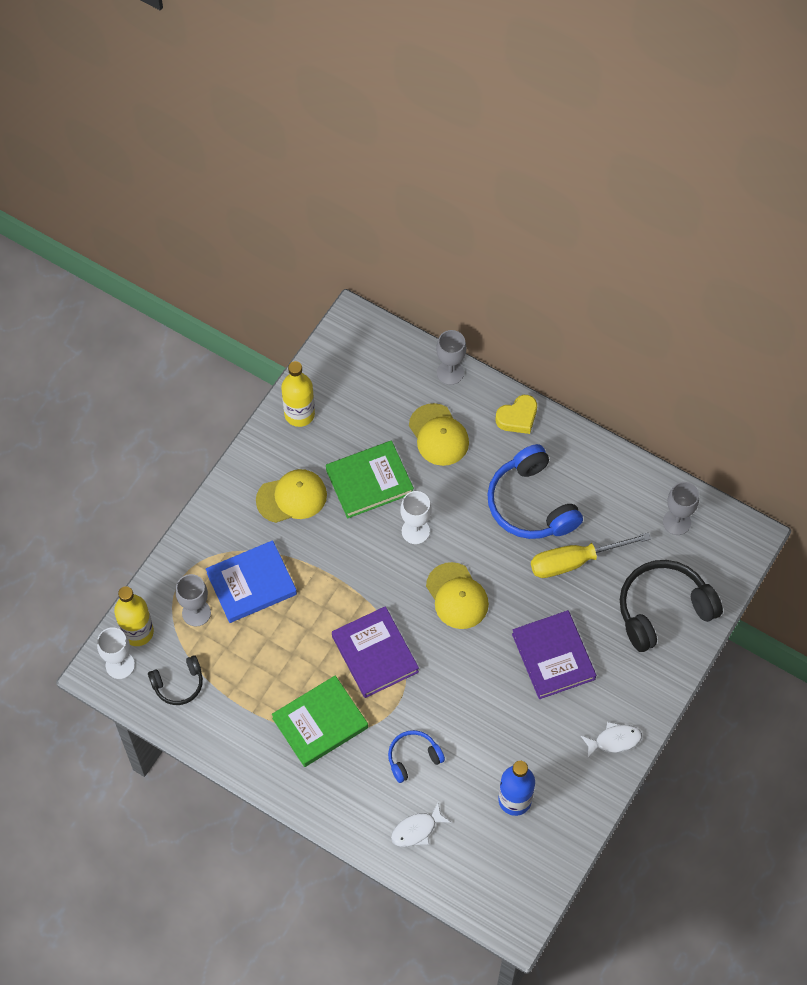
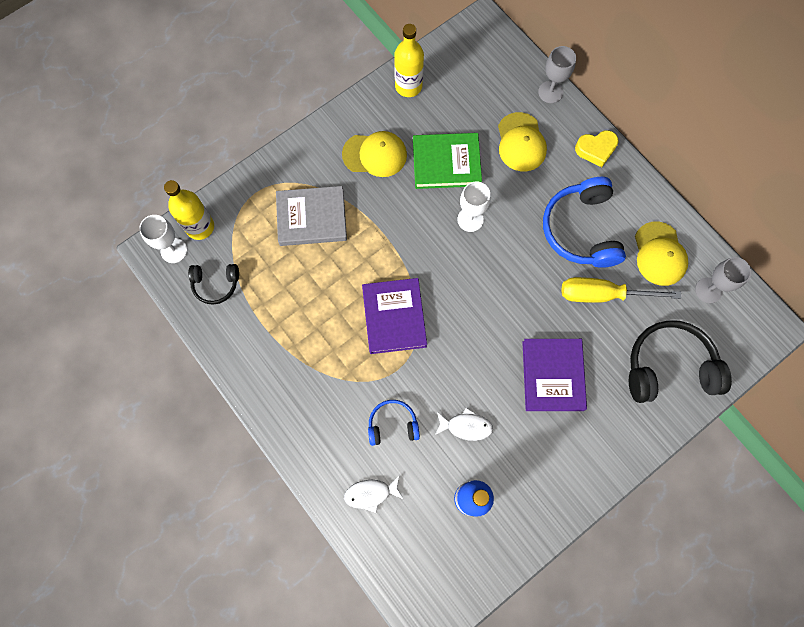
camera: 20 degrees right, 10 degrees up
(196, 613) = (255, 227): grey goblet -> none
(251, 584) = (312, 218): blue book -> grey book
(320, 723) = (323, 362): green book -> none
(457, 596) = (485, 290): yellow cap -> yellow cap (659, 254)
(614, 740) = (581, 475): white fish -> white fish (466, 426)

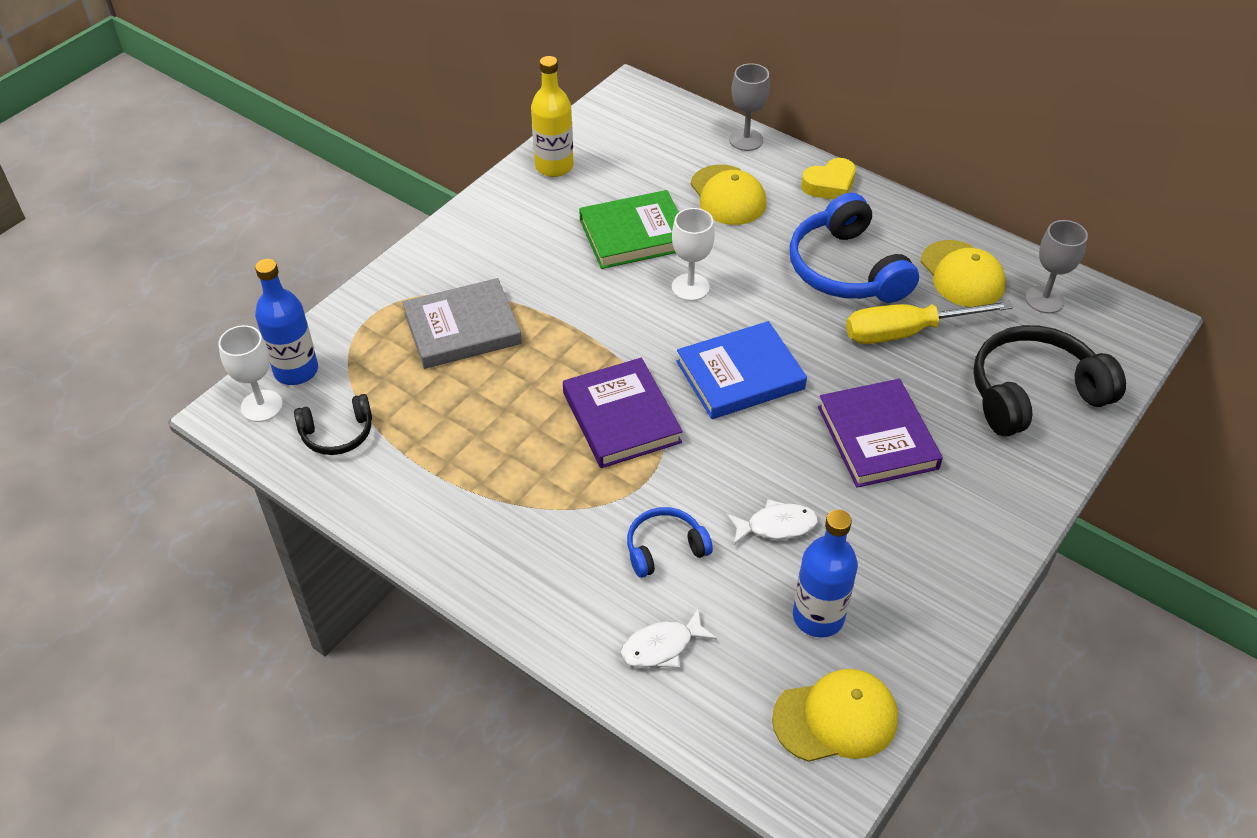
camera: 15 degrees left, 25 degrees down
(200, 227) = (296, 370): yellow bottle -> blue bottle
(375, 155) = (531, 244): yellow cap -> yellow cap (836, 718)
(480, 302) = (740, 375): none -> blue book

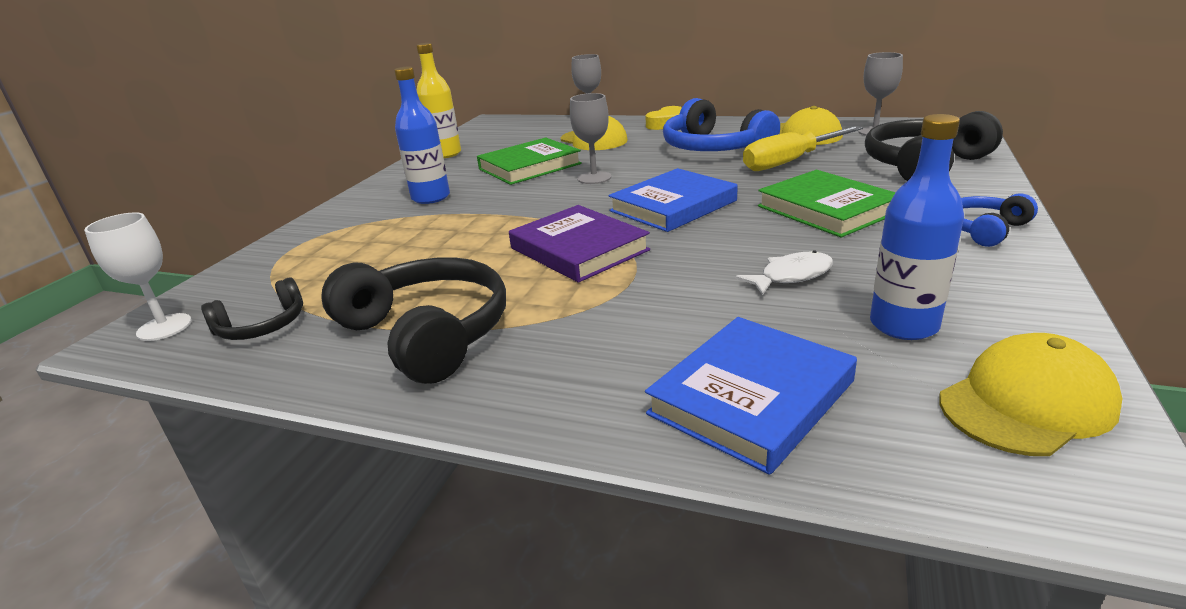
camera: 15 degrees left, 20 degrees down
(296, 370) = (209, 295): blue bottle -> blue bottle (431, 197)
(462, 328) = (391, 236): grey book -> none
(462, 492) = (427, 333): none -> black headphones
(662, 647) = (751, 397): white fish -> blue book
(665, 548) = (688, 318): blue headphones -> blue headphones (984, 230)
(690, 287) = (594, 178): white goblet -> grey goblet
(877, 437) = (827, 209): purple book -> green book

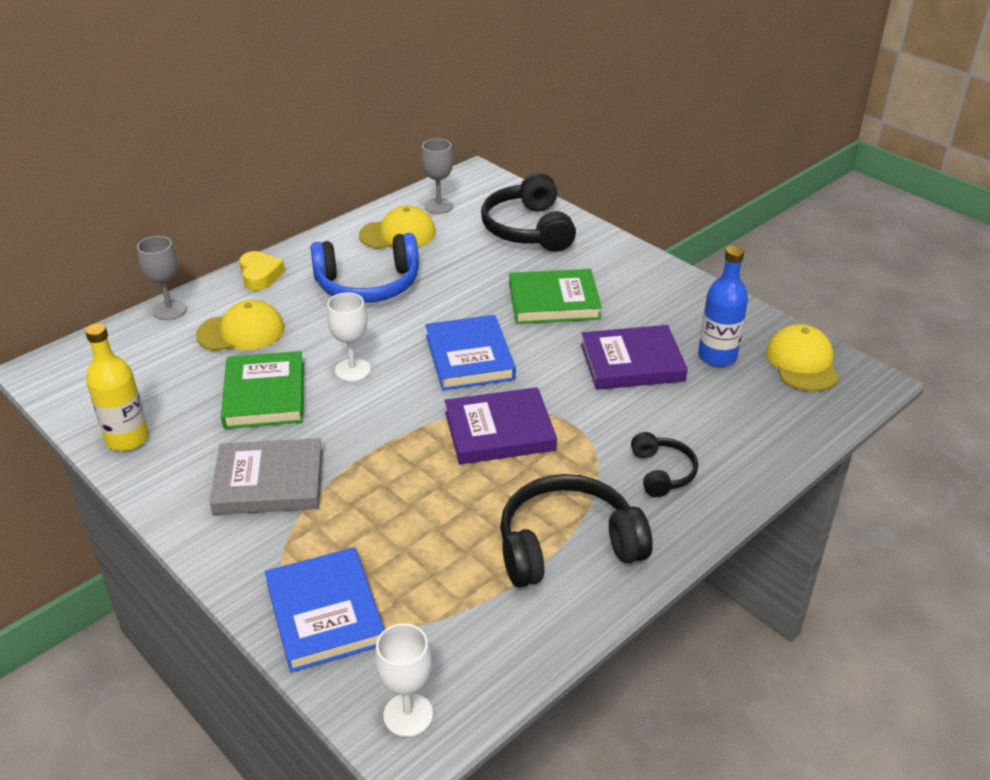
camera: 65 degrees left, 10 degrees up
(262, 326) = (469, 642): black headphones -> black headphones (662, 472)
(431, 197) = (269, 482): blue bottle -> grey book
(594, 178) = (352, 370): grey goblet -> white goblet
(751, 397) = (743, 437): blue book -> blue book (325, 613)
(790, 162) = (450, 269): yellow screwdriver -> none
(791, 276) = (632, 362): white fish -> purple book
(984, 230) = (642, 270): blue headphones -> none

